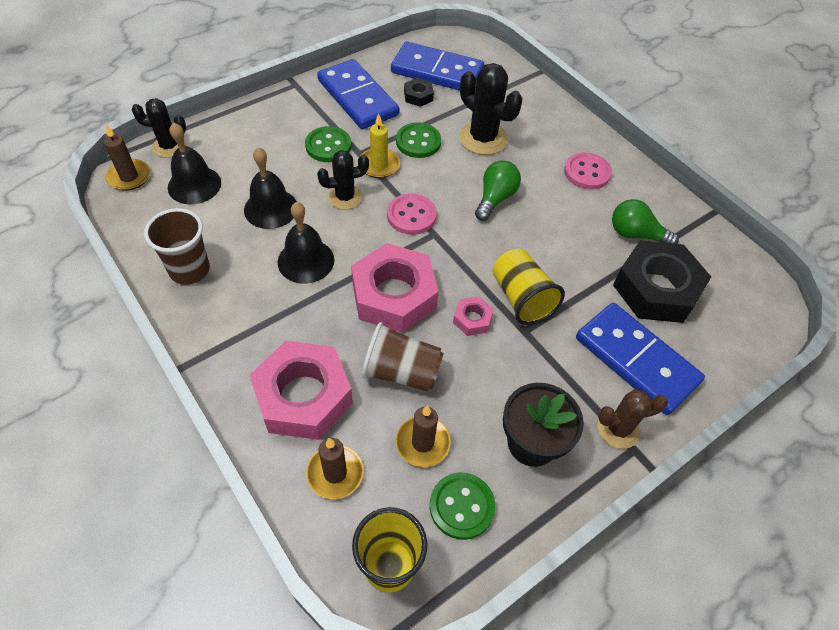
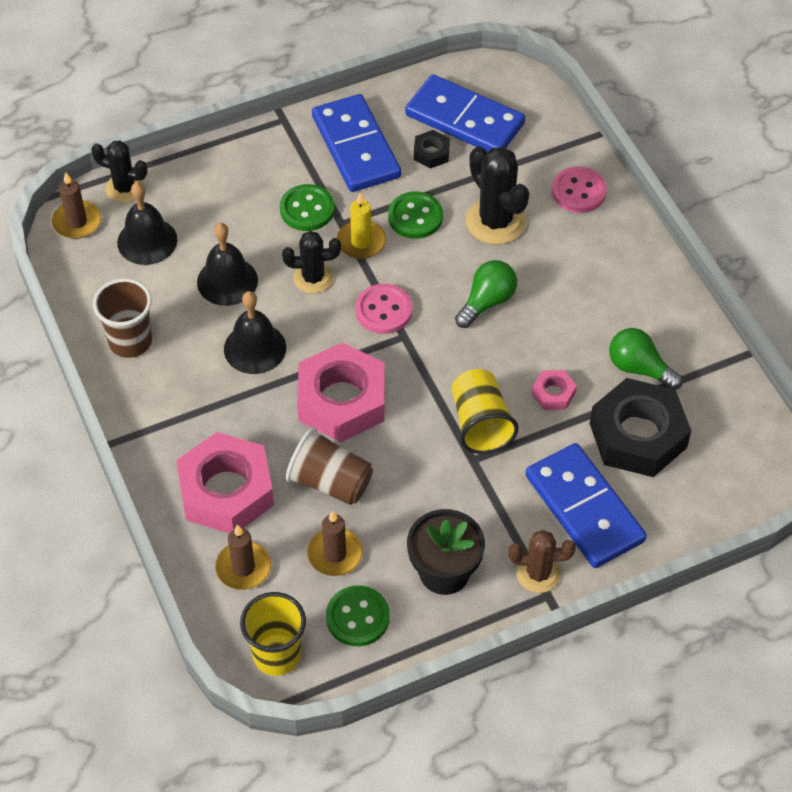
camera: 15 degrees right, 0 degrees up
(472, 319) = (419, 439): pink nut -> pink nut (553, 393)
(587, 172) = (609, 283): pink button -> pink button (578, 191)

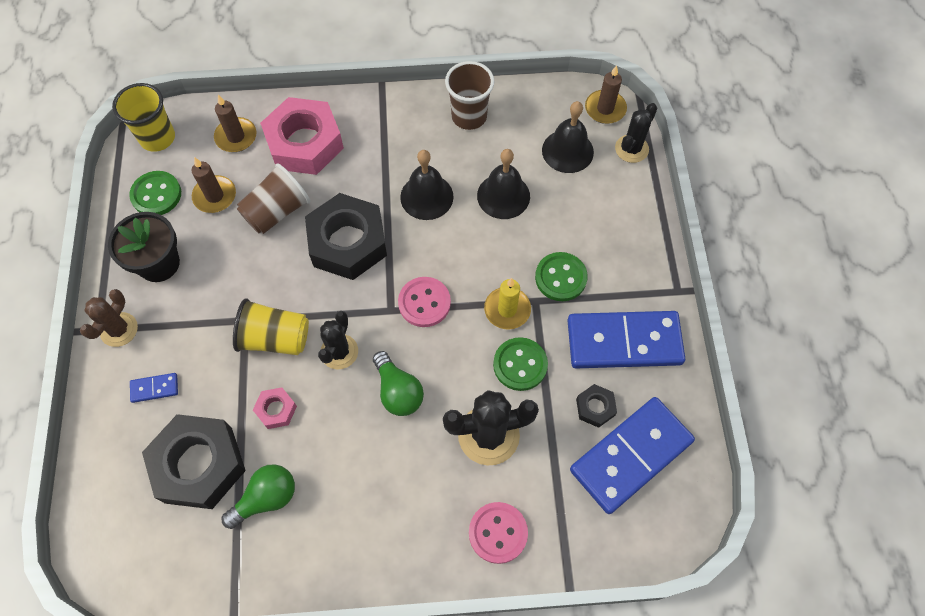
camera: 110 degrees right, 10 degrees up
(313, 278) = (481, 259): black cactus -> black cactus (339, 352)
(341, 400) = (348, 242): pink nut -> black nut
(584, 508) = (154, 388): blue domino -> blue domino, size x0.41

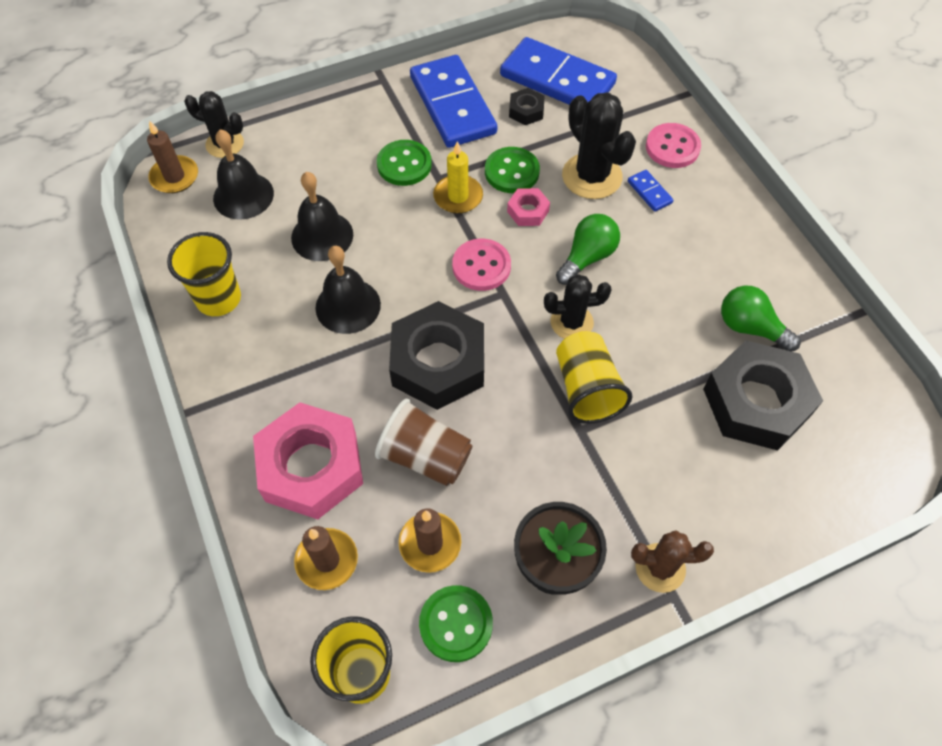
camera: 110 degrees left, 5 degrees down
(154, 388) = (705, 488): blue domino -> blue domino (649, 192)
(276, 410) = (662, 355): pink nut -> pink nut (528, 211)
(469, 116) = (219, 299): brown cup -> yellow cup

